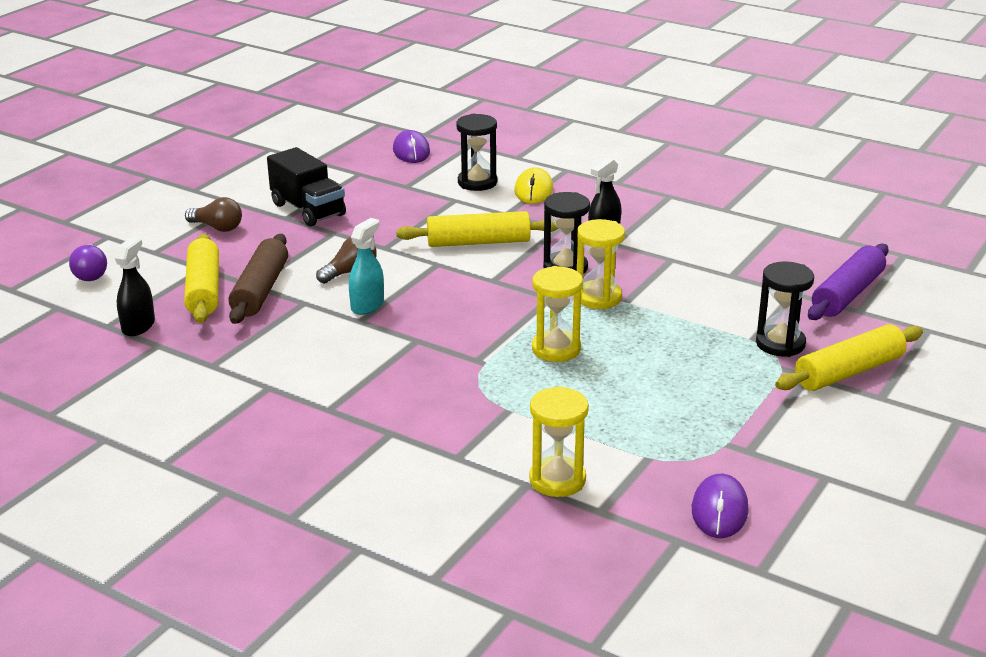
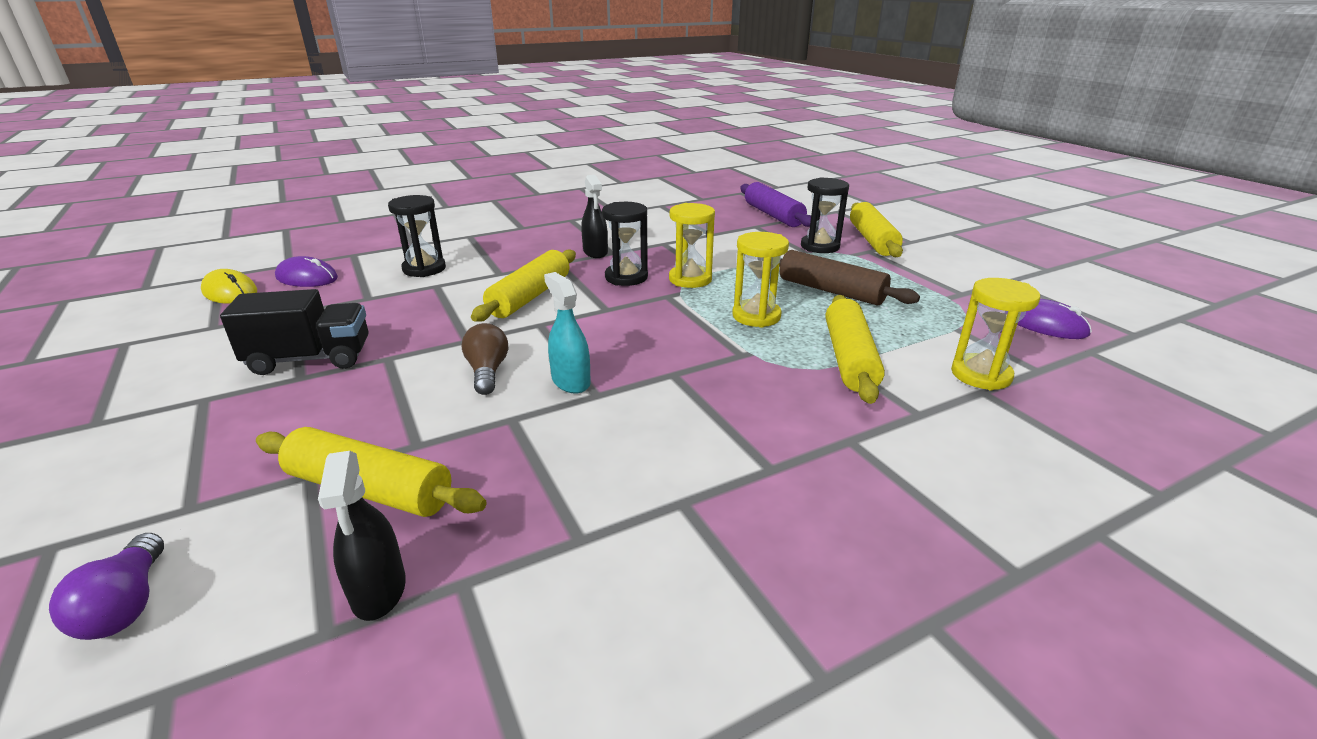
camera: 60 degrees left, 0 degrees up
(90, 273) = (127, 605): purple light bulb -> purple light bulb turned 60 degrees clockwise
(138, 326) = (379, 590): black spray bottle -> black spray bottle turned 150 degrees counterclockwise
(217, 227) = (229, 432): brown light bulb -> none
(261, 290) = (439, 442): brown rolling pin -> brown rolling pin (831, 291)
(521, 410) = (849, 358): none -> yellow rolling pin
(533, 190) = (479, 254): yellow mouse -> yellow mouse (230, 292)

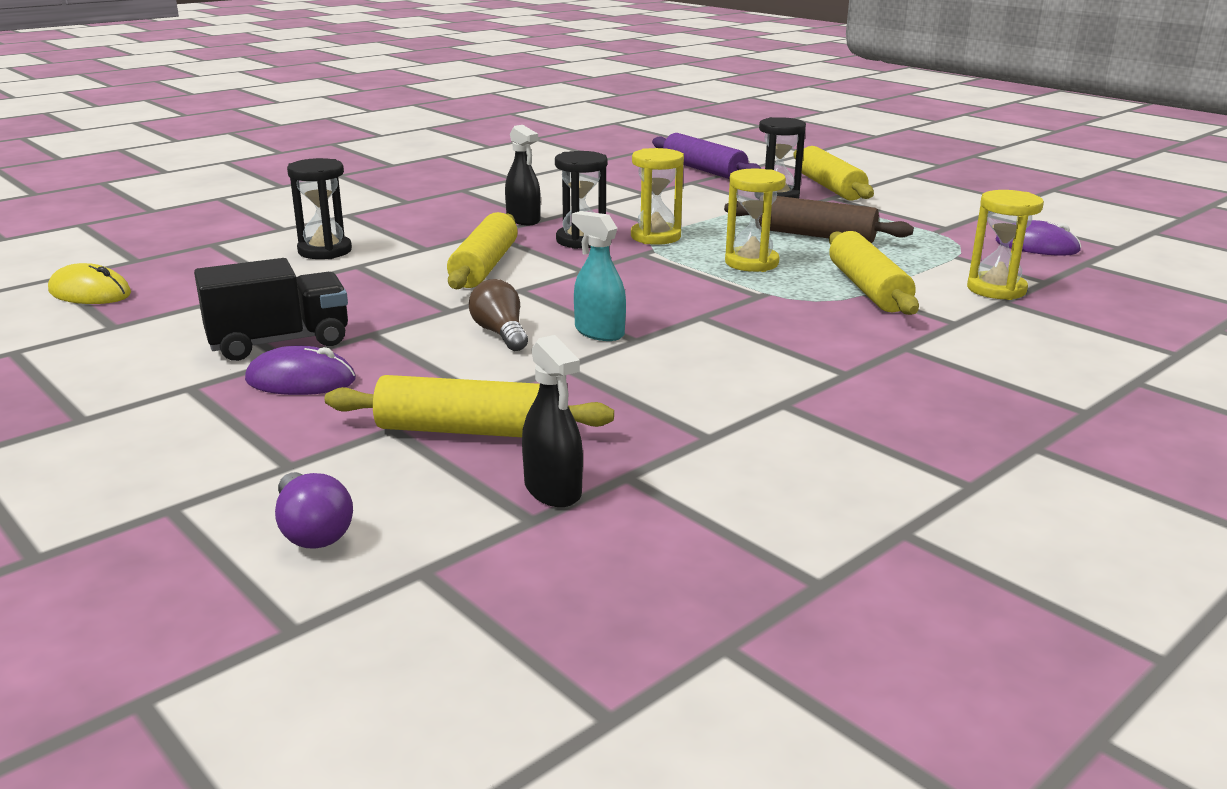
camera: 15 degrees left, 5 degrees down
(307, 278) = (178, 271): purple mouse -> purple mouse (301, 380)

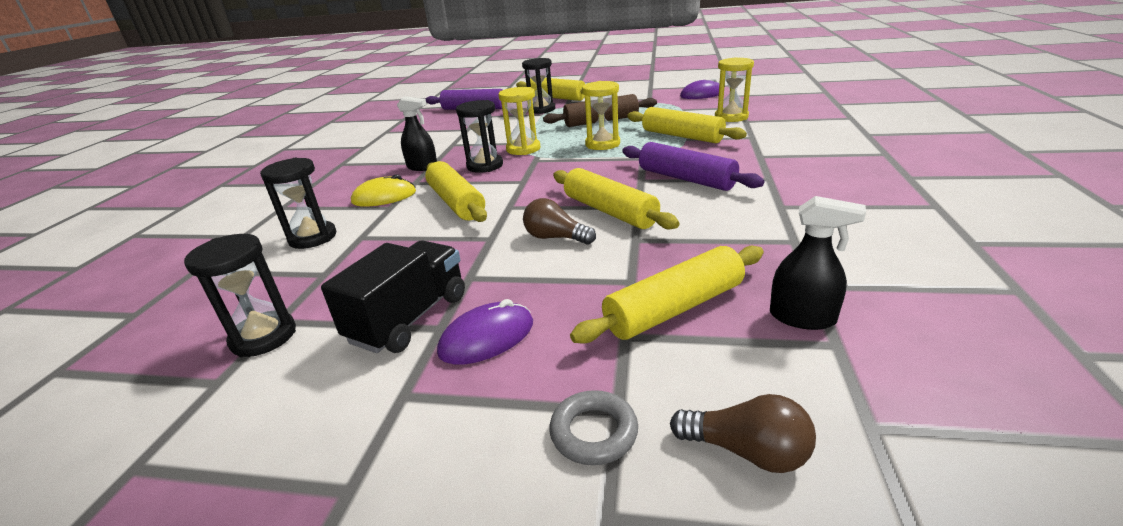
camera: 35 degrees left, 5 degrees up
(90, 293) = (131, 364): yellow mouse -> yellow mouse (384, 197)
(178, 311) = (264, 337): none -> black hourglass
(249, 468) = (593, 432): none -> grey ring
(312, 530) = (746, 451): purple light bulb -> brown light bulb
(599, 332) = (609, 211): turquoise spray bottle -> yellow rolling pin
(752, 335) = (686, 179): none -> purple rolling pin

